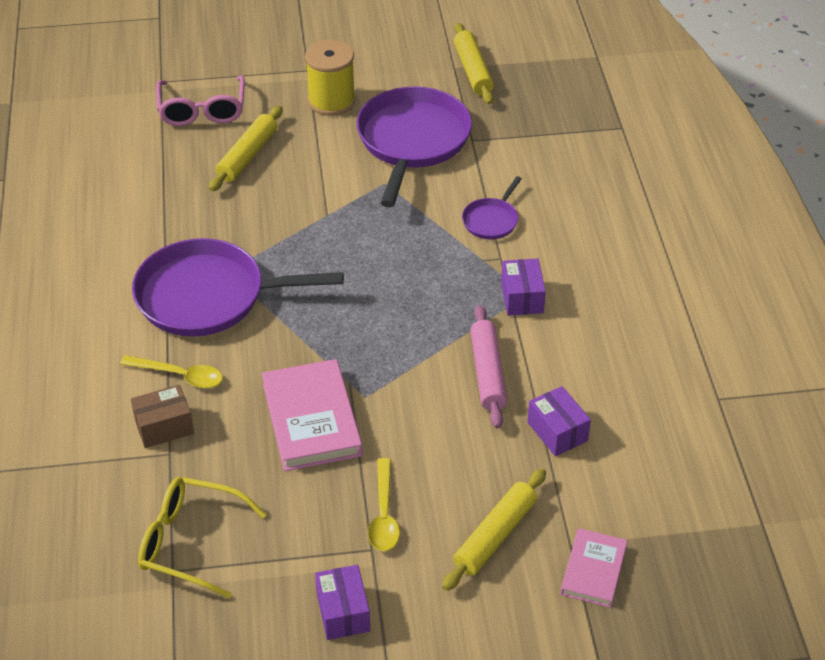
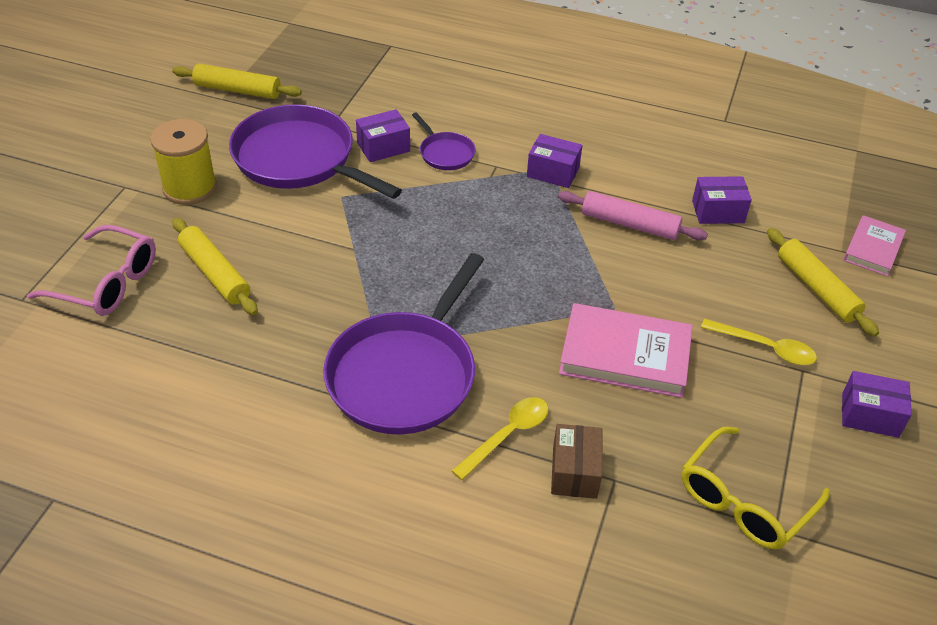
camera: 65 degrees left, 0 degrees up
(468, 181) = (383, 147): none -> purple box
(593, 570) = (873, 249): pink book -> pink book turned 75 degrees clockwise

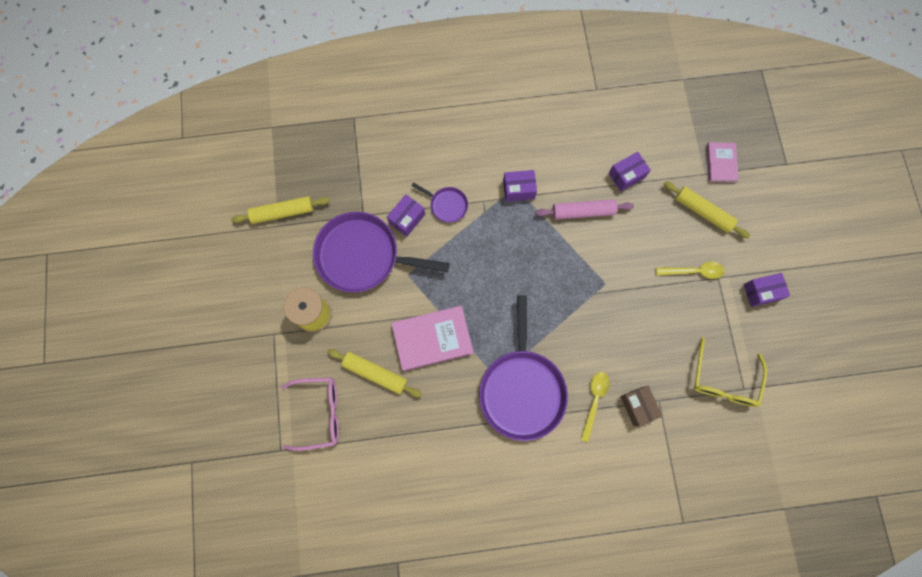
camera: 25 degrees left, 30 degrees up
(625, 355) = (626, 315): pink book -> pink book (432, 339)

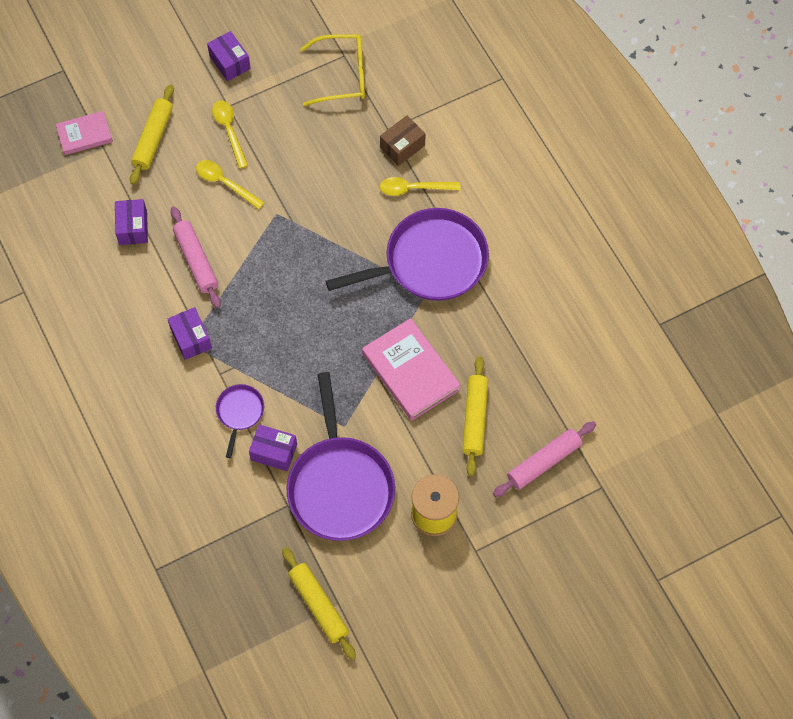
camera: 110 degrees left, 10 degrees down
(319, 413) = (544, 462): pink glasses -> pink rolling pin
(626, 175) = (133, 228): purple box -> purple box turned 45 degrees clockwise
(645, 253) = (225, 183): none -> yellow spoon

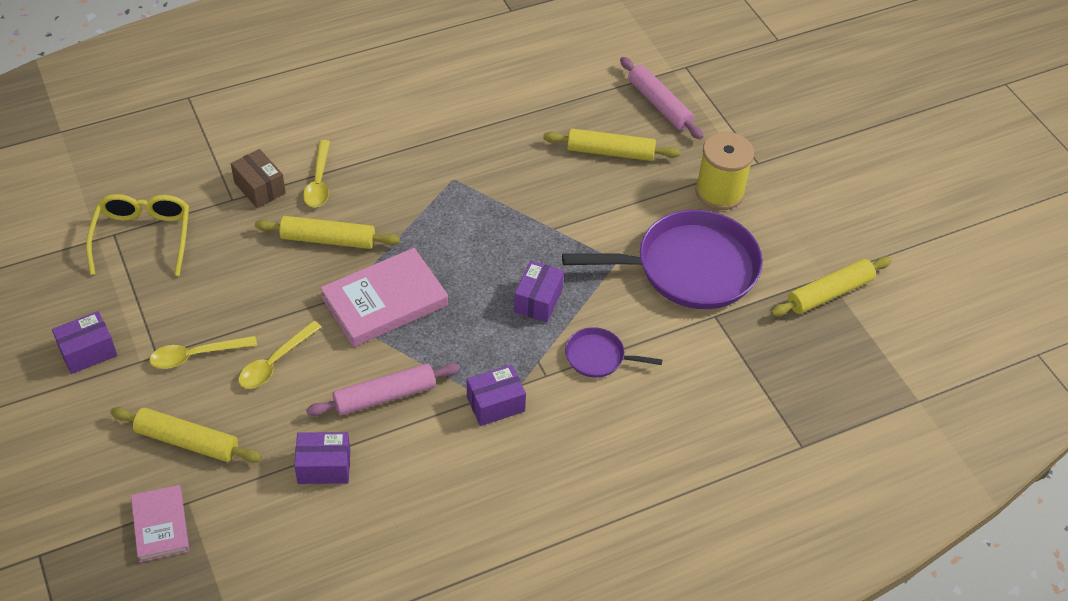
camera: 90 degrees left, 15 degrees down
(274, 452) = (649, 326): purple box -> purple box (538, 301)
(350, 203) = (328, 240): none -> yellow rolling pin
(410, 372) = (553, 200): pink book -> pink book (385, 302)
(430, 262) = (417, 174): purple pan -> none

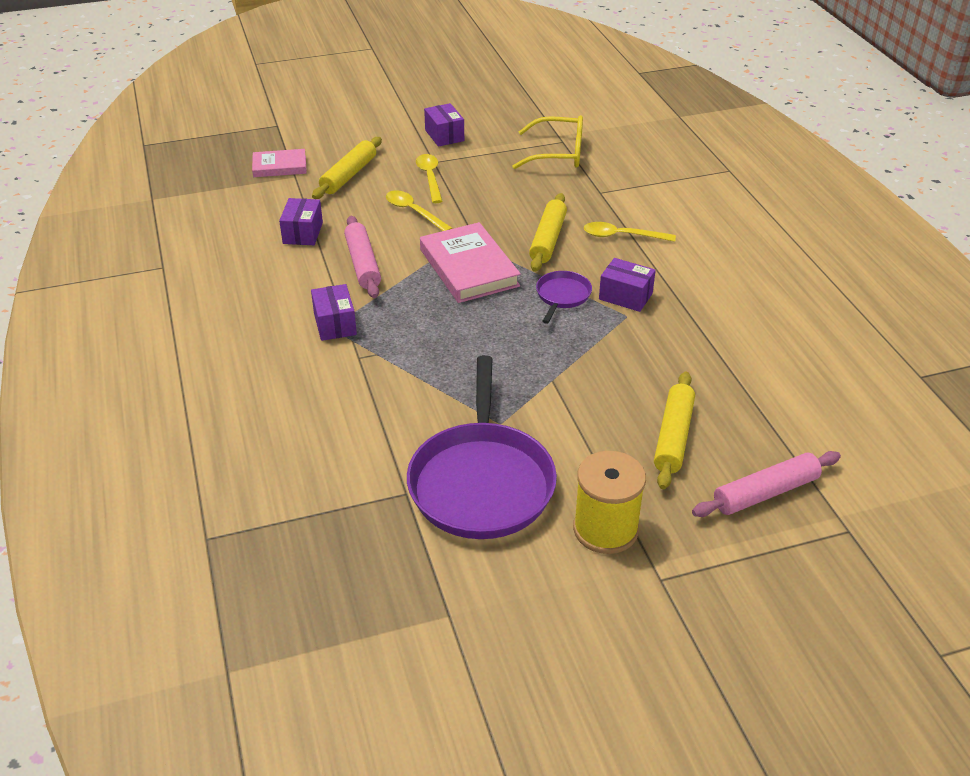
camera: 100 degrees right, 10 degrees down
(259, 188) = (614, 205): brown box -> none
(538, 301) = (453, 360): purple box -> purple box (625, 296)
(598, 357) = (371, 394): purple pan -> purple pan (562, 296)
(829, 293) = (420, 612): yellow rolling pin -> none

